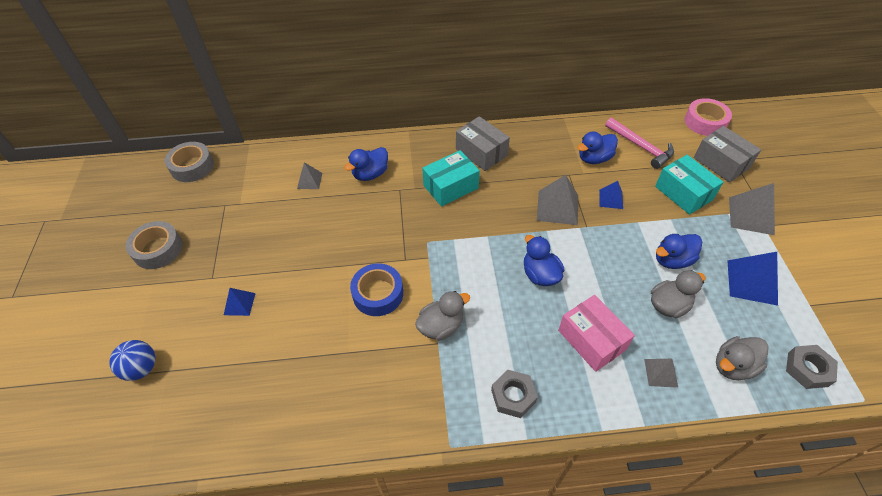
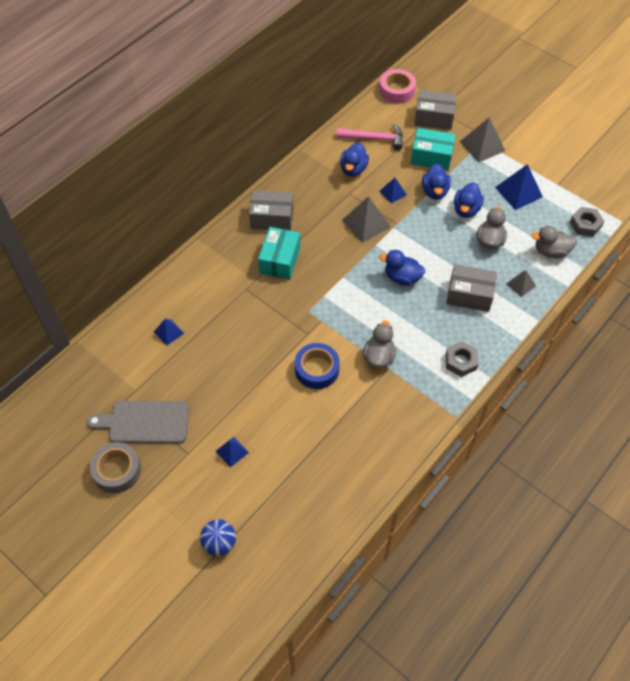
camera: 45 degrees left, 5 degrees up
(192, 166) = (53, 394): grey tape -> none
(216, 230) = (145, 422): none -> grey cutting board
(309, 181) = (169, 332): grey pyramid -> blue pyramid
(370, 174) = (210, 293): blue duck -> blue duck (435, 191)
(591, 340) = (469, 295): pink box -> grey box
(733, 366) = (551, 251): grey duck -> grey duck turned 75 degrees clockwise

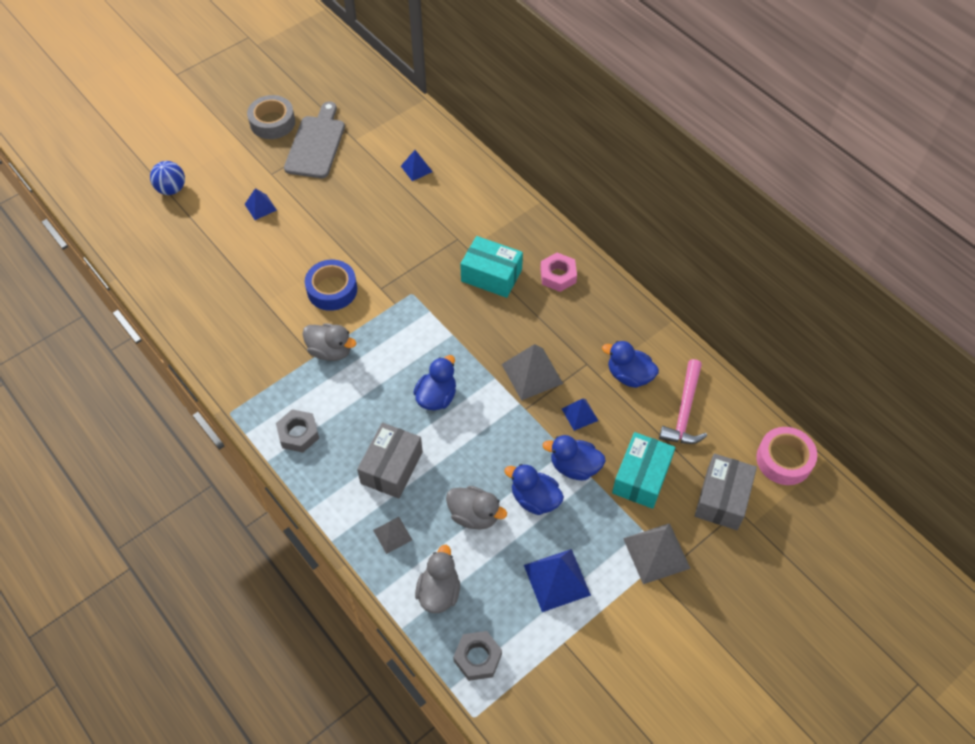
camera: 100 degrees right, 0 degrees up
(272, 218) = (558, 275): grey box -> pink nut

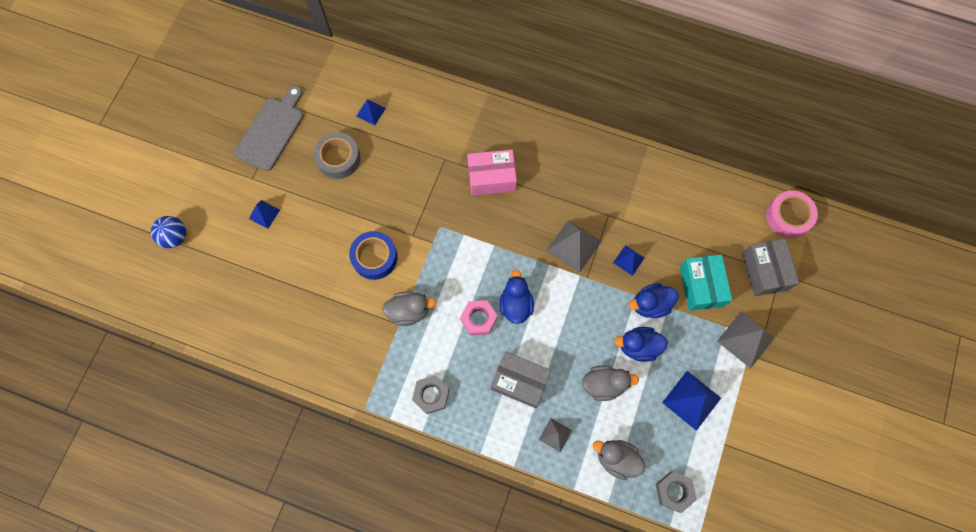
camera: 30 degrees left, 15 degrees up
(272, 122) = (219, 129): grey tape -> grey tape (338, 158)
(316, 144) = (272, 131): grey cutting board -> grey cutting board turned 45 degrees clockwise
(391, 467) = (519, 382): grey box -> grey box turned 60 degrees counterclockwise
(439, 592) = (616, 459): grey duck -> grey duck turned 45 degrees counterclockwise
(491, 275) = (491, 178): turquoise box -> pink box
(558, 275) = (542, 151): pink nut -> pink nut (478, 319)
(629, 375) = (644, 208): blue duck -> none
(684, 411) = (700, 216): pink hammer -> none

